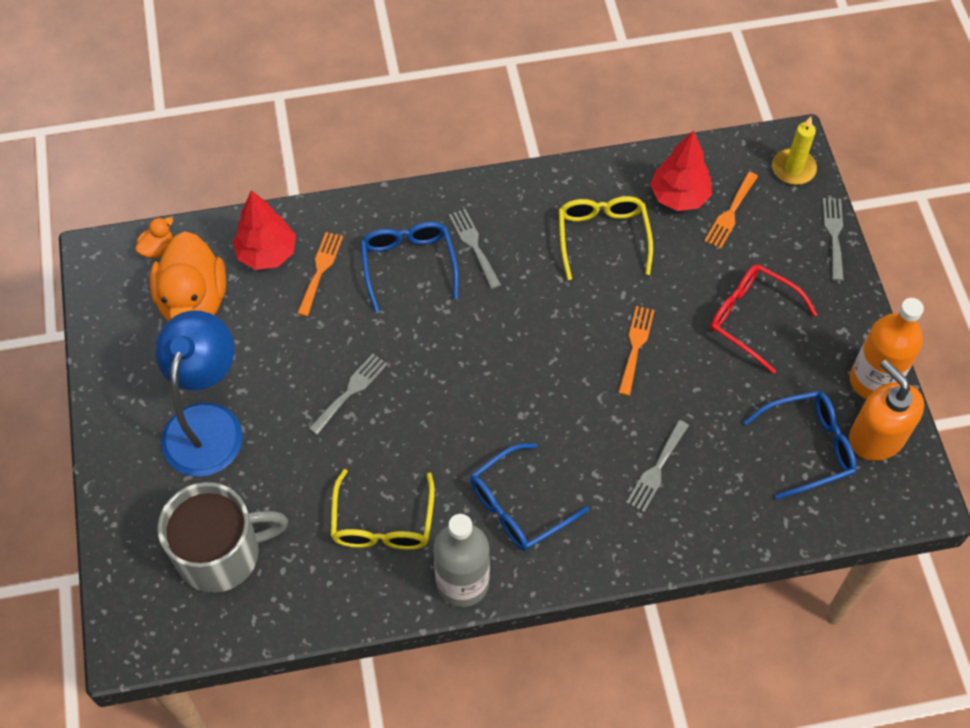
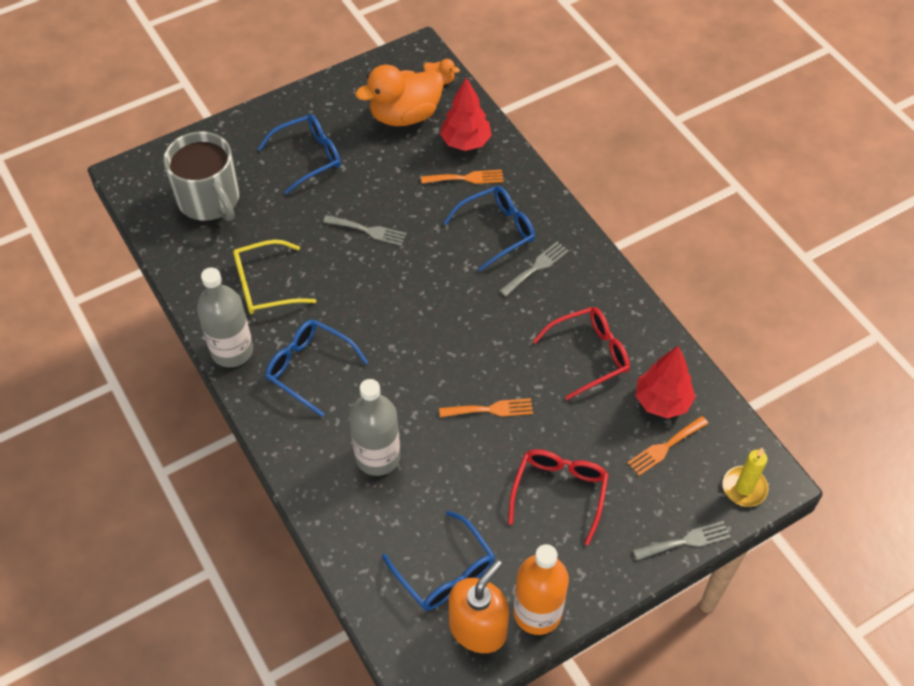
camera: 70 degrees right, 5 degrees down
(207, 423) = (308, 157): blue lamp -> blue glasses
(602, 237) = (589, 355): yellow glasses -> red glasses
(656, 469) = (377, 457): grey fork -> grey bottle
(730, 213) = (665, 447): orange fork -> orange fork turned 45 degrees counterclockwise

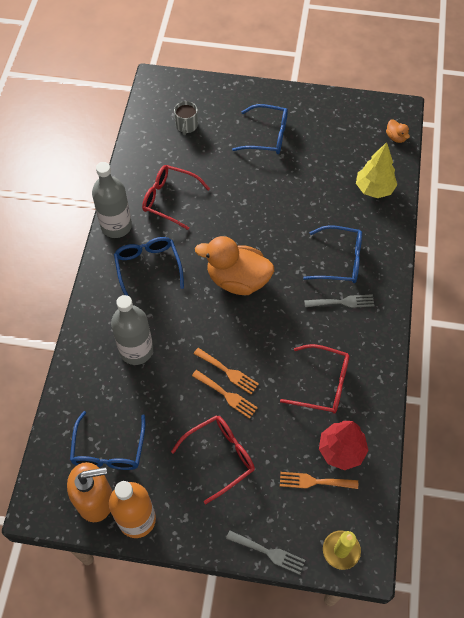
camera: 40 degrees right, 5 degrees up
(209, 200) = (186, 126): grey mug -> grey mug, size x0.48
(265, 285) = (169, 199): yellow glasses -> red glasses
(368, 231) = (260, 206): grey fork -> none
(405, 115) = (351, 146): orange duck -> orange duck (237, 280)
(465, 142) = (374, 189): red tree -> yellow tree
(466, 178) = (352, 213): orange fork -> orange fork (227, 395)

